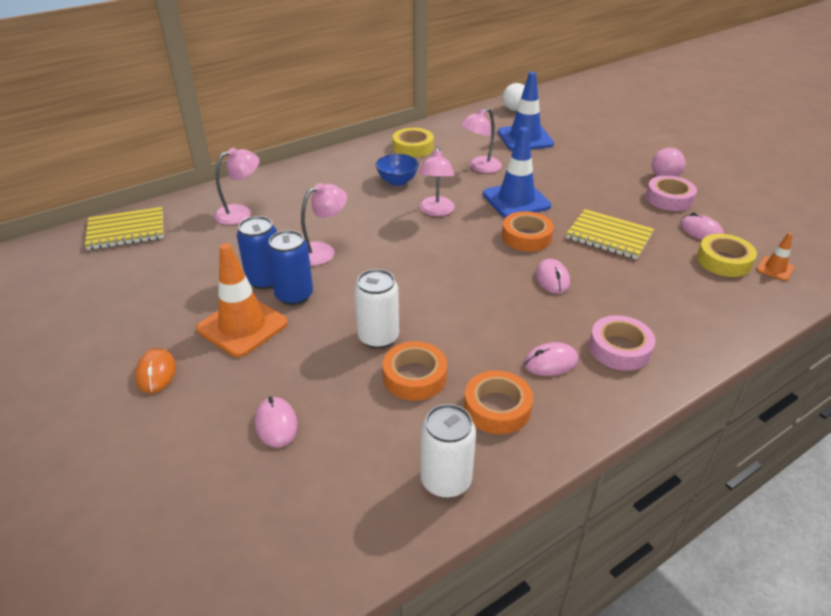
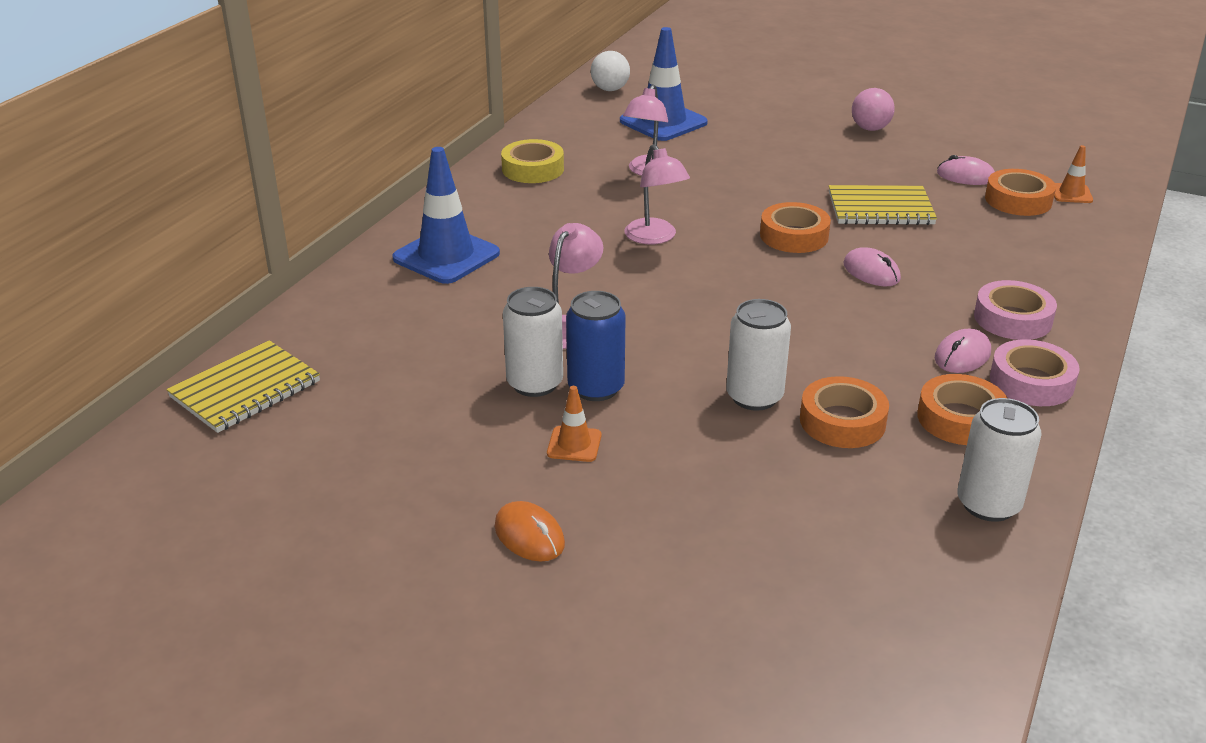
camera: 30 degrees left, 5 degrees down
(240, 213) = (392, 315): pink lamp -> none
(242, 326) = (574, 444): orange traffic cone -> orange traffic cone, size x0.48
(265, 280) = (535, 383): blue can -> white can
(276, 424) = (749, 528): pink mouse -> none
(397, 181) = (563, 216): blue bowl -> none
(516, 200) = (735, 198): blue traffic cone -> blue traffic cone (446, 256)
(669, 198) = (899, 150): pink tape -> pink tape (1031, 382)
(724, 261) = (1018, 200): yellow tape -> orange tape

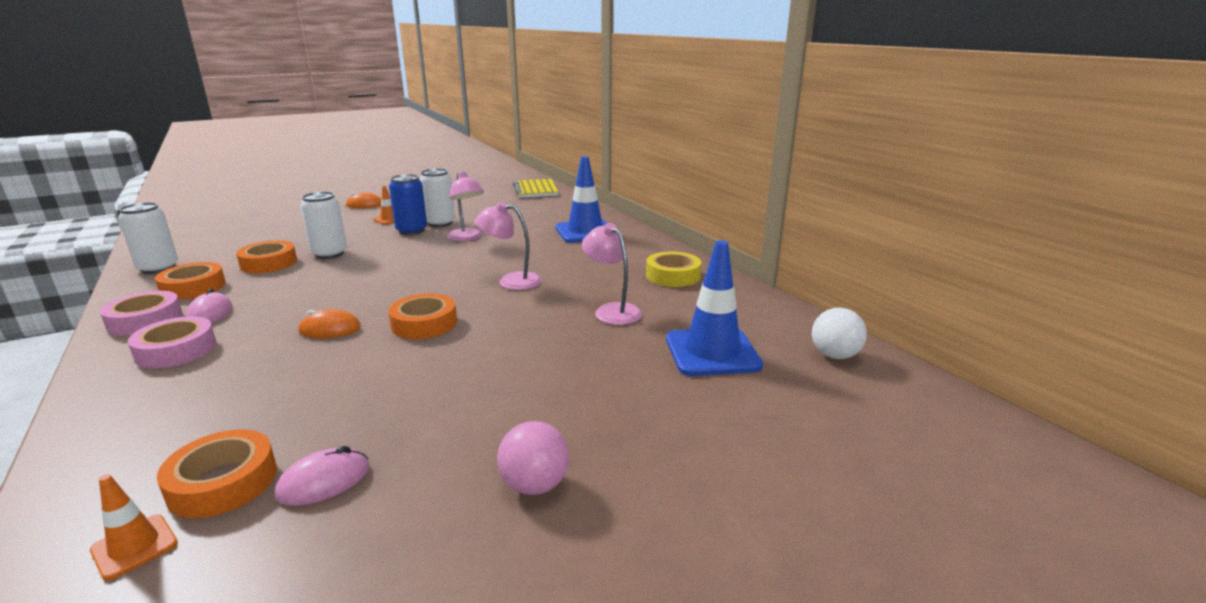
camera: 125 degrees right, 10 degrees down
(871, 272) = (330, 329): pink mouse -> orange mouse
(880, 208) = (382, 381): yellow notebook -> none

